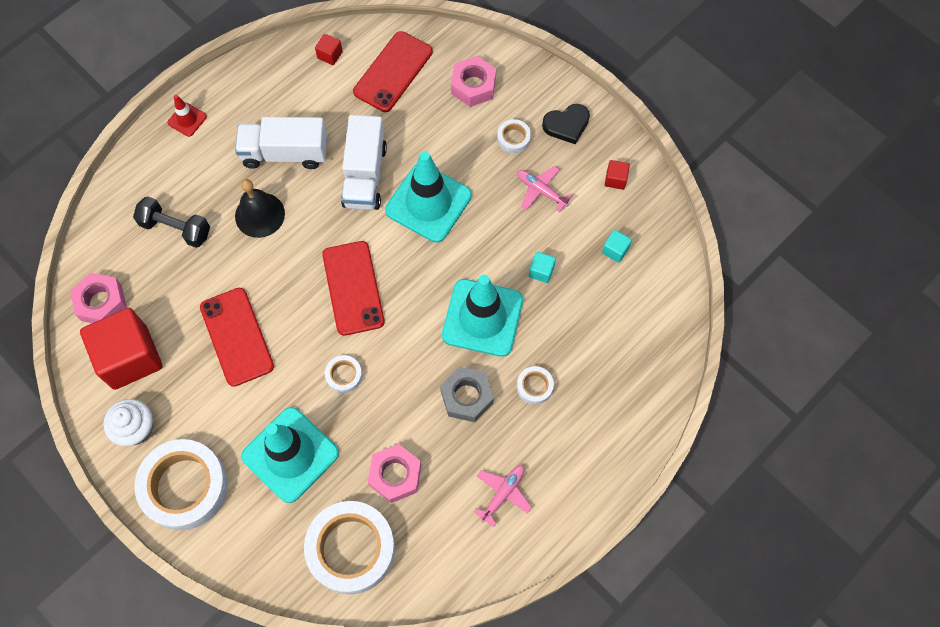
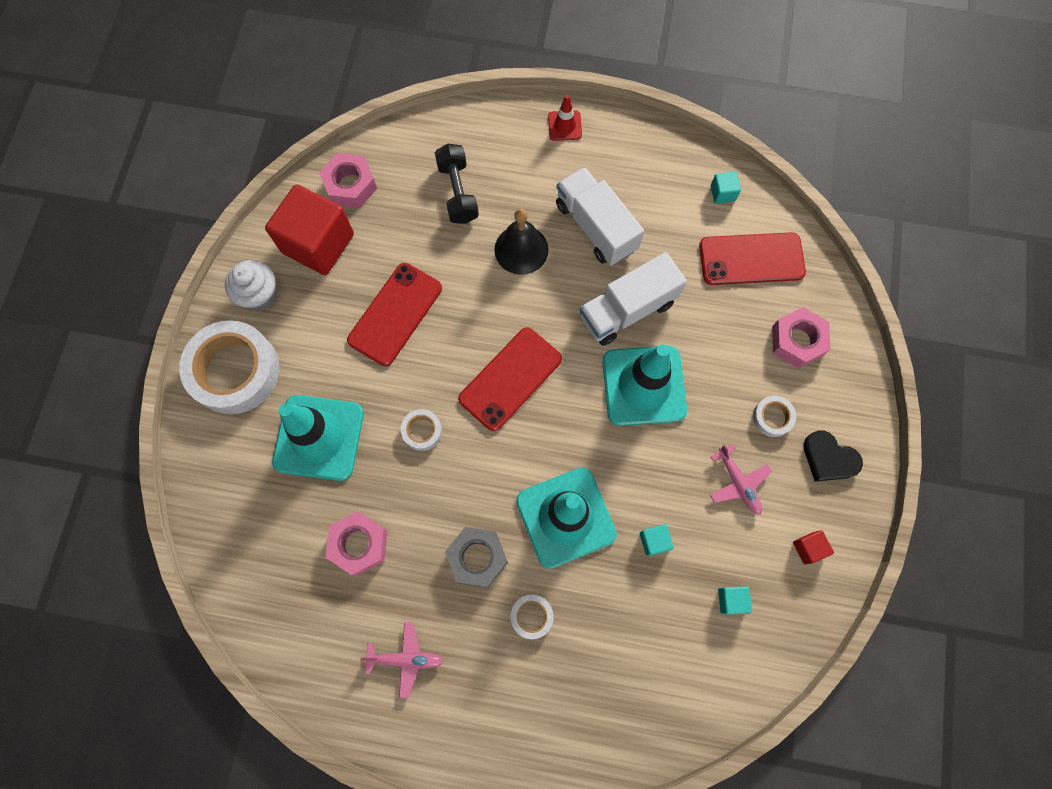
camera: 55 degrees right, 5 degrees up
(330, 55) = (722, 193): red cube -> turquoise cube
(351, 549) = (267, 553): white tape -> none
(541, 191) = (738, 482): pink plane -> pink plane turned 150 degrees clockwise

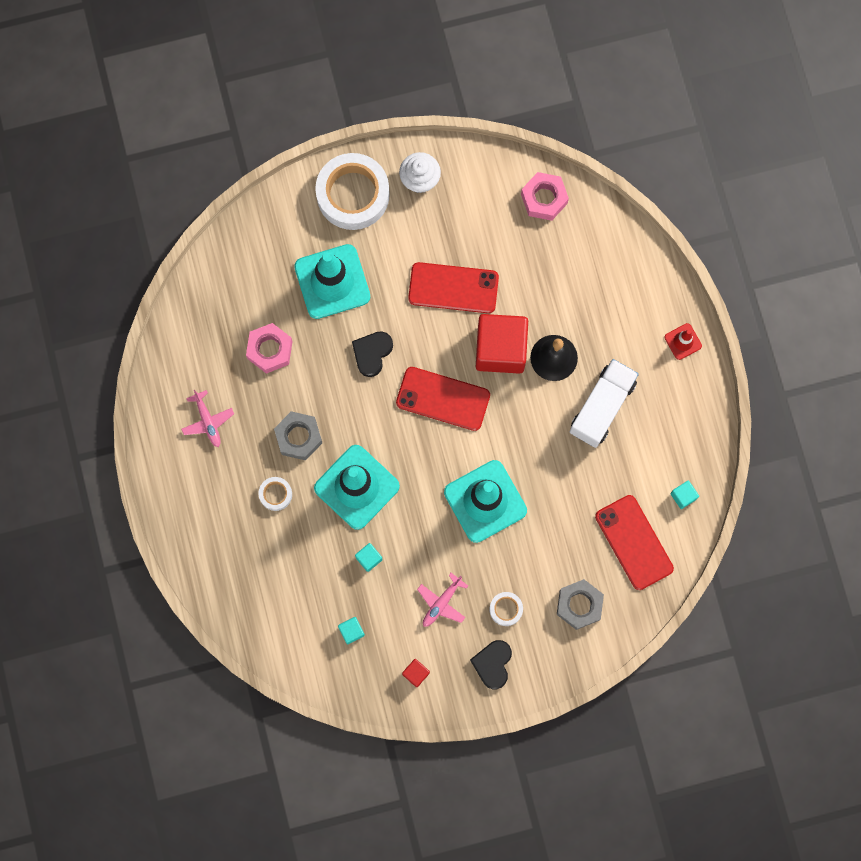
camera: 65 degrees right, 5 degrees up
(318, 243) = (483, 200): red cube -> red cube (500, 349)
(422, 431) = (372, 353): white tape -> black heart
(458, 192) = (579, 285): black dumbbell -> none
(627, 310) = (542, 462): white truck -> none
(797, 341) = (579, 605): pink nut -> grey nut

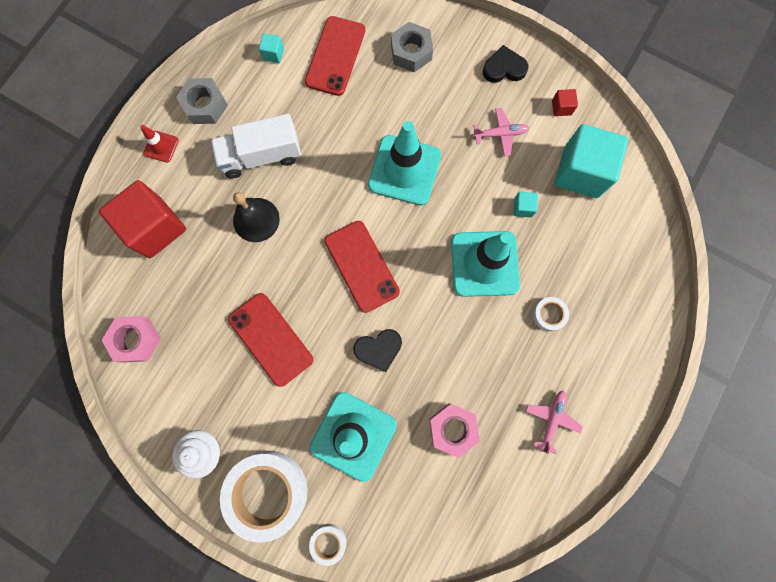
camera: 135 degrees left, 0 degrees up
(298, 437) = (493, 340): grey nut -> grey nut (205, 105)
(351, 631) = (580, 172): turquoise cube -> turquoise cube, size x2.46
(493, 664) = (504, 68): black heart -> black heart turned 150 degrees counterclockwise
(500, 349) = (285, 261): red cube -> red cube (155, 228)
(506, 609) = (461, 92): white tape -> white tape (328, 542)

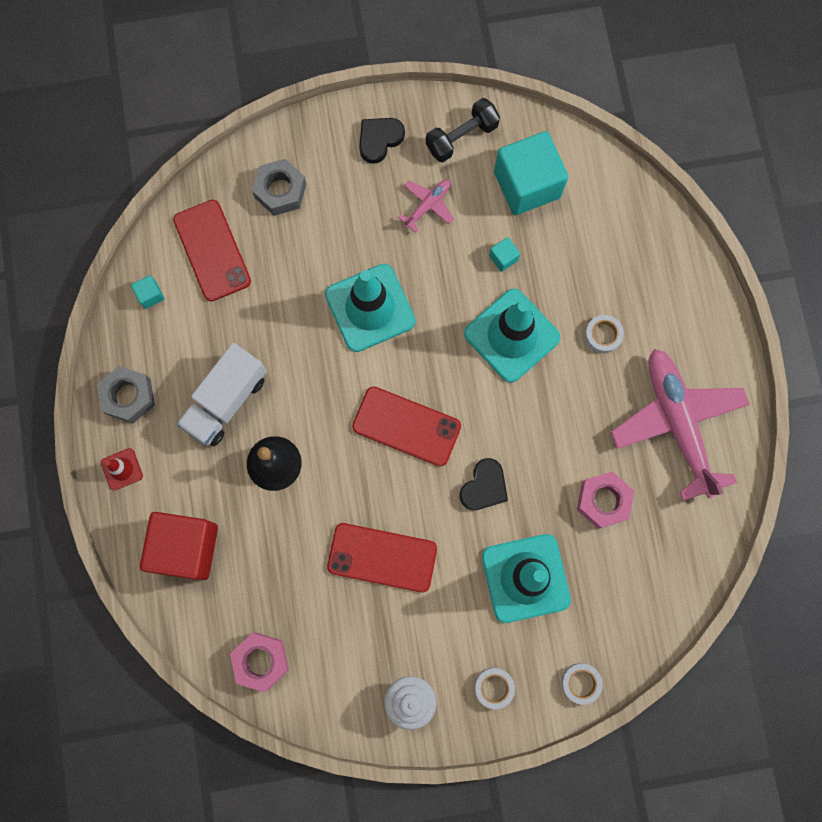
camera: 40 degrees left, 0 degrees up
(267, 492) = (494, 687): white tape -> white tape, size x0.44
(551, 419) = (677, 424): pink plane -> pink plane, size x2.25
(561, 107) = (461, 137): red cube -> black dumbbell

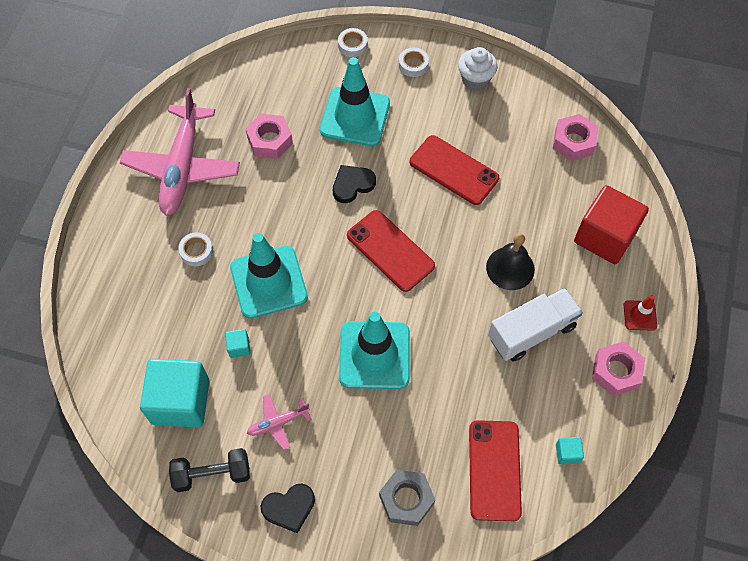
camera: 155 degrees left, 15 degrees down
(128, 396) = (616, 371): grey nut -> pink nut

